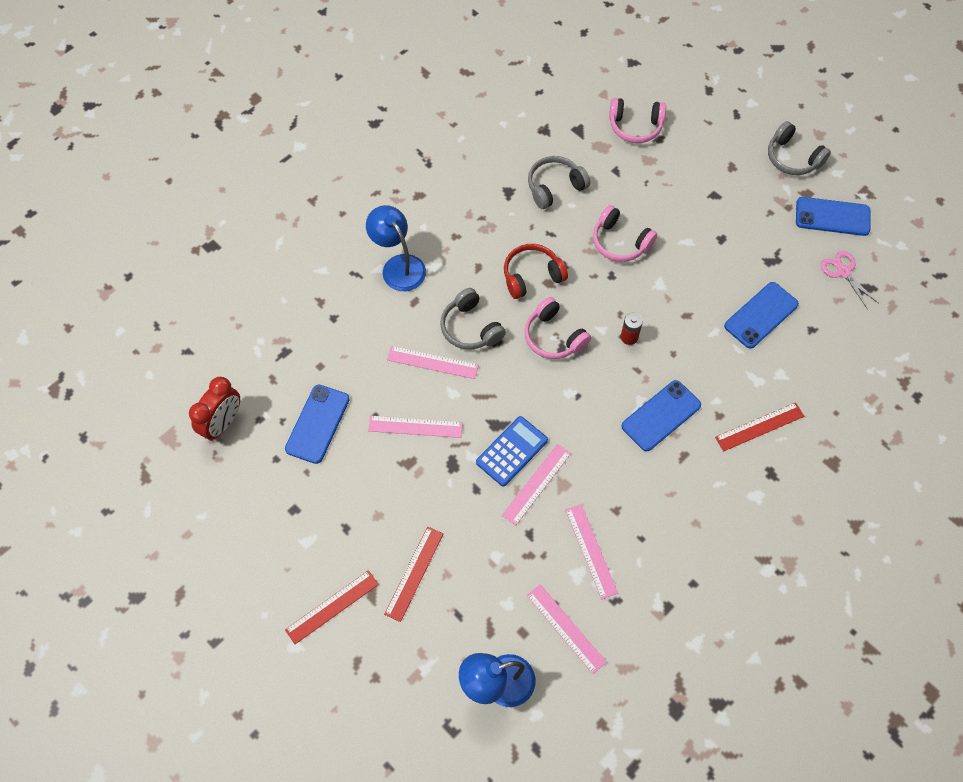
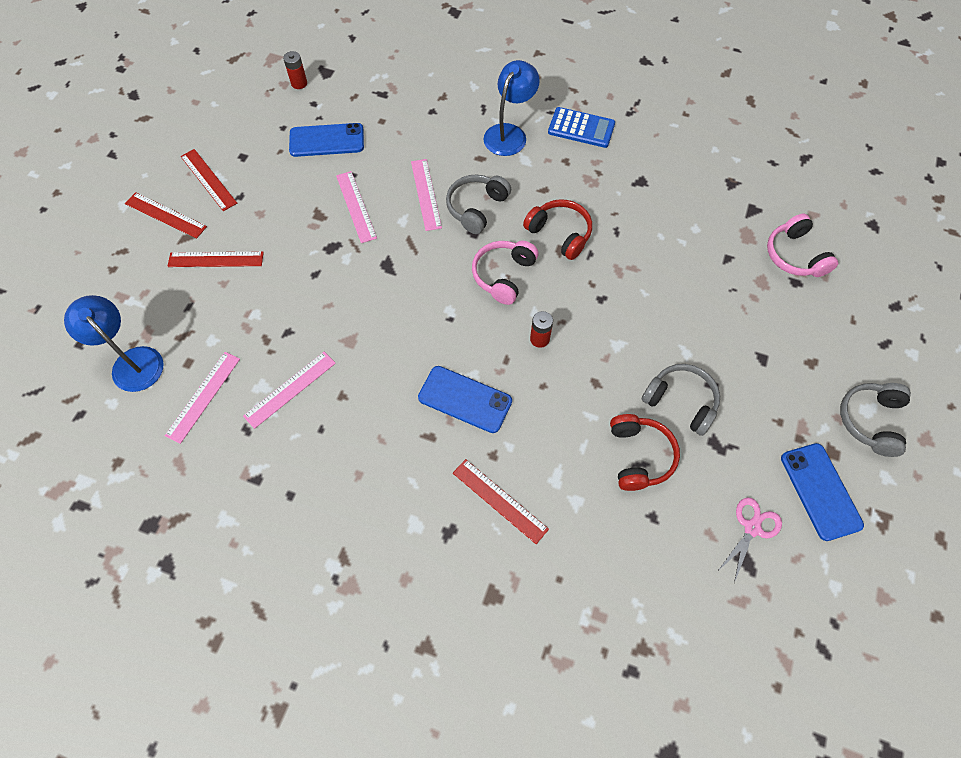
camera: 65 degrees right, 0 degrees up
(223, 423) = (299, 83): red clock -> red battery
(307, 551) = (208, 179): none -> red ruler
(511, 451) = (365, 287): blue calculator -> blue calculator (581, 128)
(536, 484) = (341, 319): pink ruler -> none
(555, 187) = (672, 215): grey headphones -> grey headphones (681, 402)
(620, 242) = (645, 292): pink headphones -> none
(761, 315) = (639, 456): blue phone -> red headphones

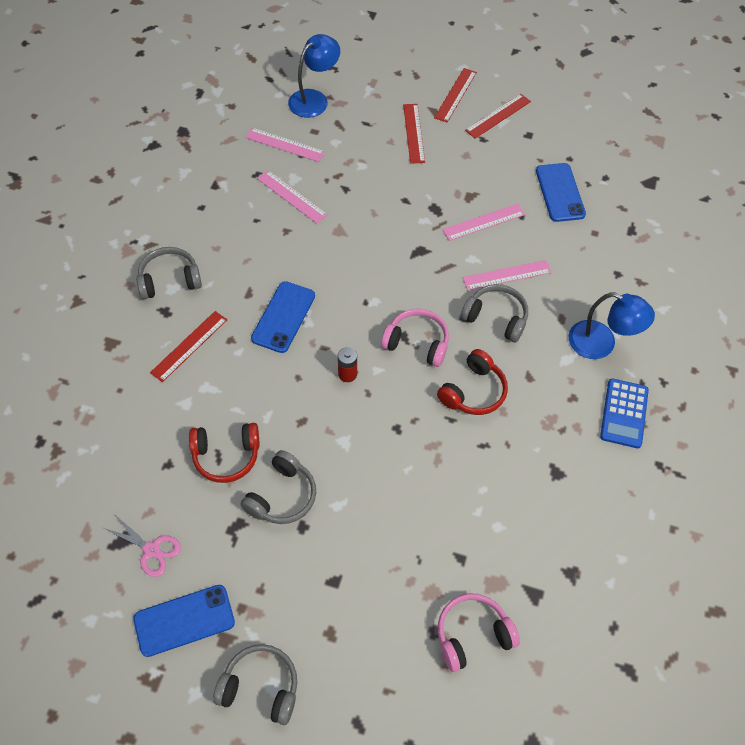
camera: 85 degrees right, 5 degrees down
(299, 83) = (629, 164): red battery -> none
(402, 529) = (169, 280): none -> grey headphones

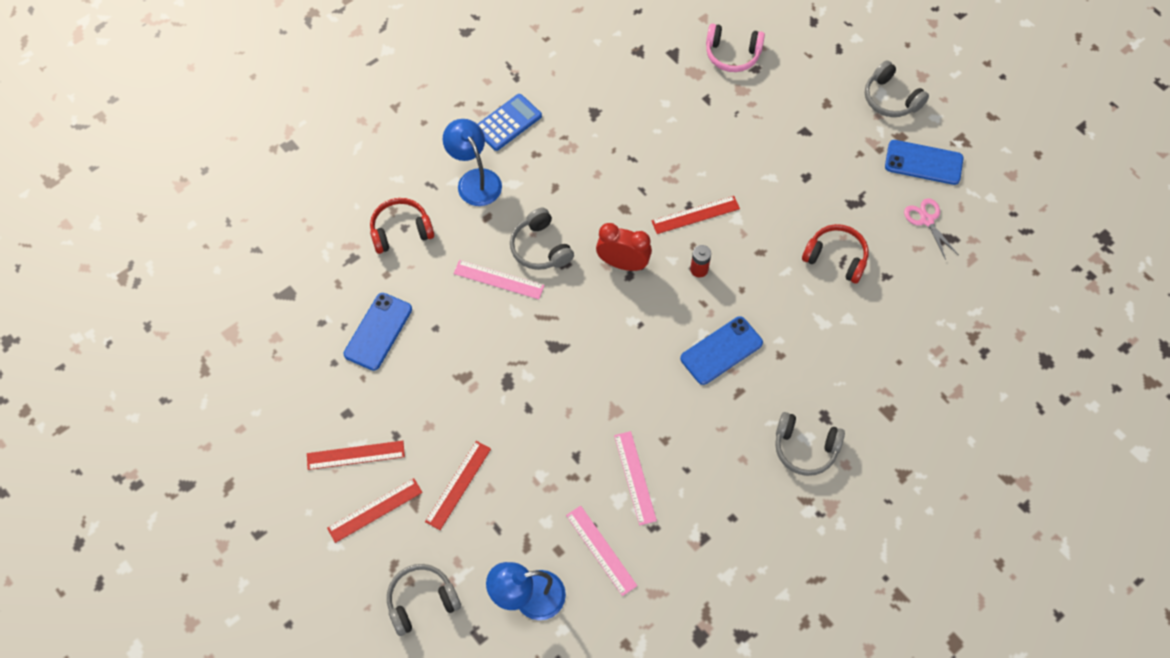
camera: 145 degrees left, 5 degrees up
(189, 346) = (819, 369): red ruler -> red ruler (695, 215)
(282, 496) = (809, 205): grey headphones -> grey headphones (421, 601)
(417, 343) = (623, 263): pink headphones -> red clock
(473, 391) = (608, 200): red headphones -> red headphones (401, 231)
(483, 222) = (474, 342): pink ruler -> none

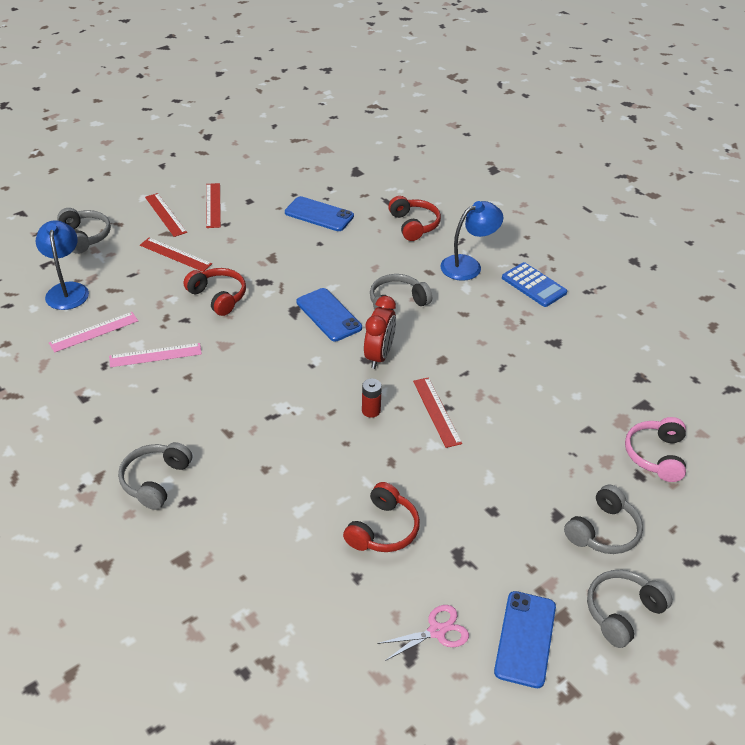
camera: 90 degrees right, 20 degrees down
(498, 280) = (364, 278): pink ruler -> none
(536, 426) = (218, 297): none -> red headphones
(721, 351) = (276, 422): blue phone -> blue phone (328, 315)
(817, 101) = (603, 531): none -> grey headphones

